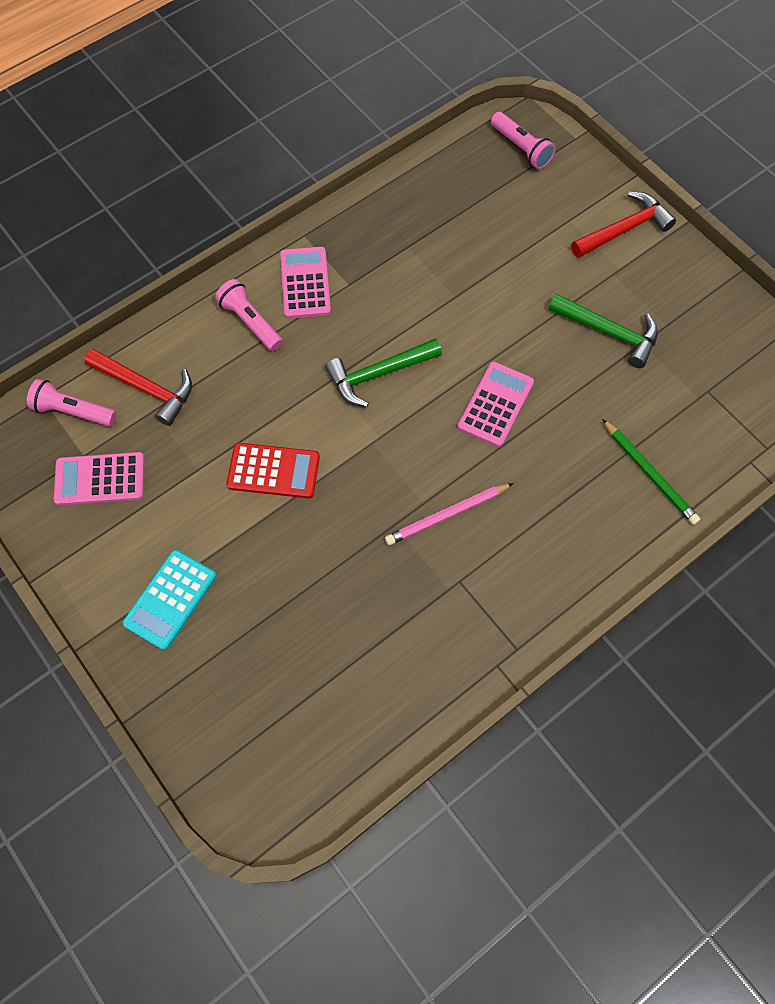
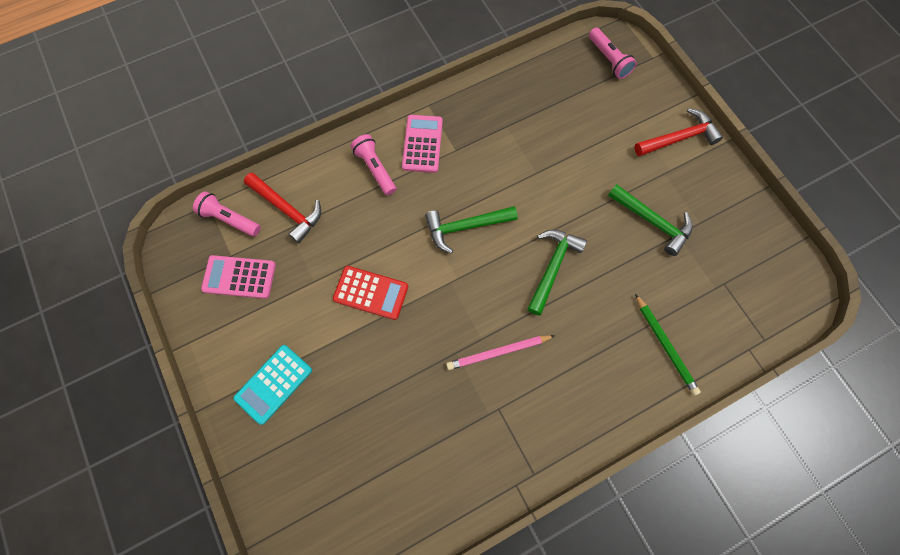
camera: 10 degrees right, 5 degrees up
(495, 404) = (552, 267): pink calculator -> green hammer

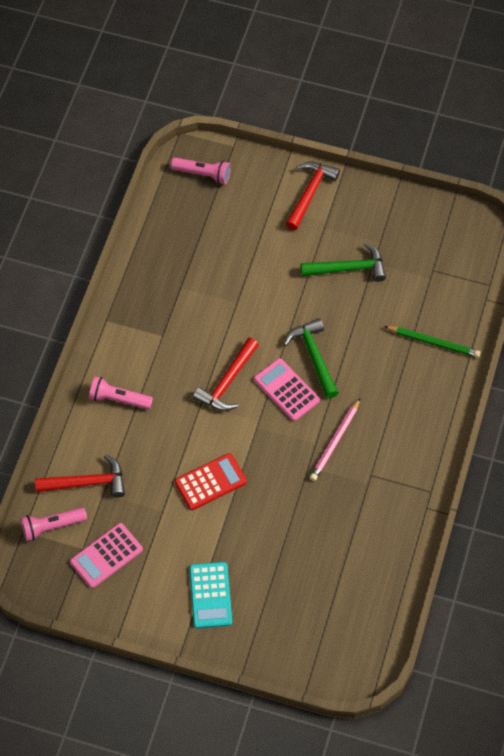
camera: 45 degrees left, 10 degrees down
(422, 144) = (133, 352): pink calculator -> pink calculator (286, 390)
(465, 227) = (227, 382): green hammer -> red hammer

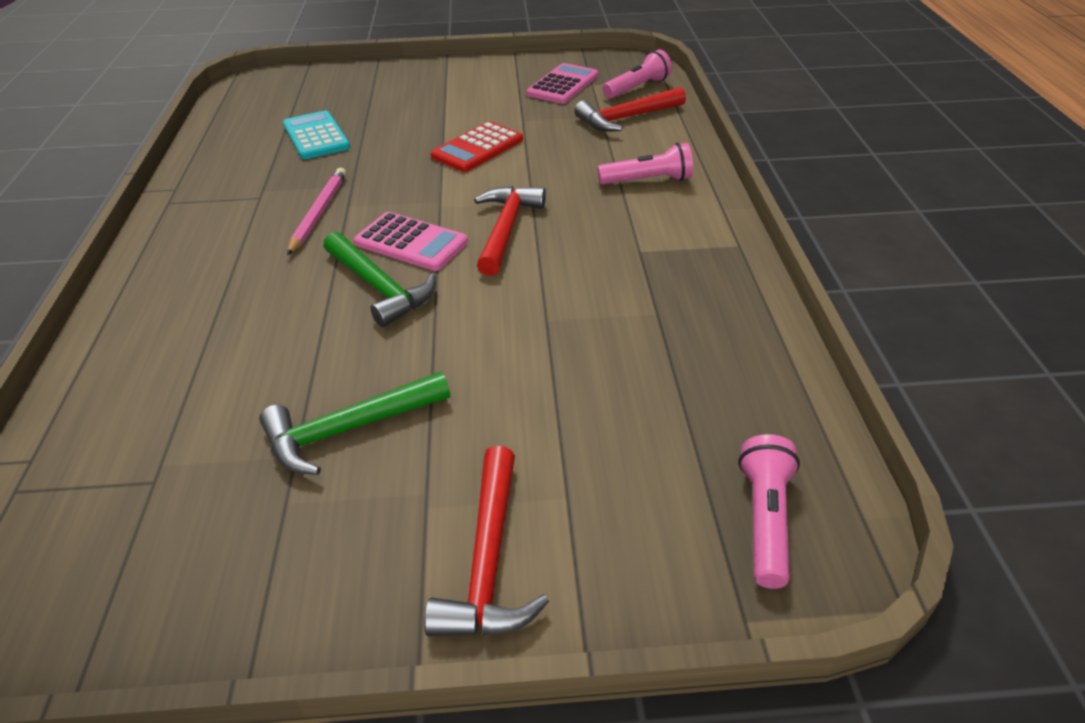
camera: 160 degrees right, 20 degrees down
(203, 174) = (765, 519): pink flashlight -> pink flashlight turned 105 degrees clockwise
(210, 595) = (433, 87): turquoise calculator -> turquoise calculator (316, 136)
(433, 342) = (156, 359): green pencil -> none

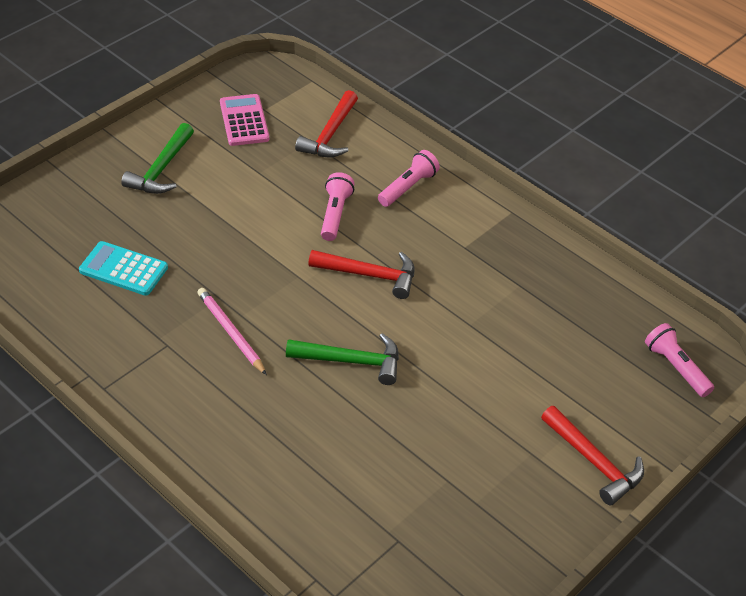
camera: 45 degrees left, 5 degrees up
(348, 430) = (454, 450): green hammer -> green hammer (161, 169)
(411, 242) = (325, 319): pink calculator -> none
(477, 148) = (262, 217): red calculator -> none
(506, 229) = (370, 275): red hammer -> red hammer turned 135 degrees clockwise
(637, 88) = (302, 98): pink flashlight -> pink flashlight (335, 214)

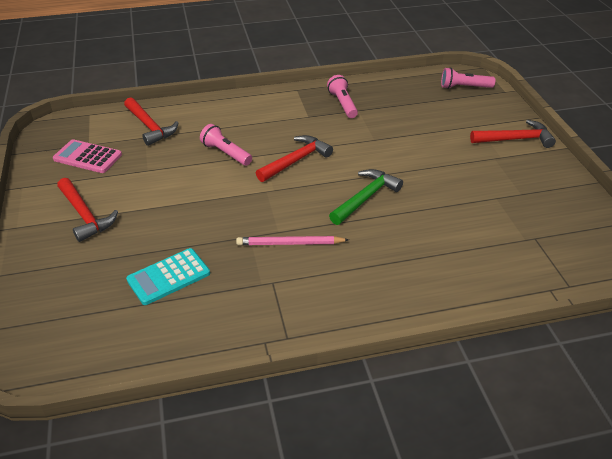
camera: 55 degrees left, 5 degrees down
(161, 169) = (85, 215): green hammer -> red hammer
(408, 187) = (235, 116): pink flashlight -> pink flashlight (342, 104)

